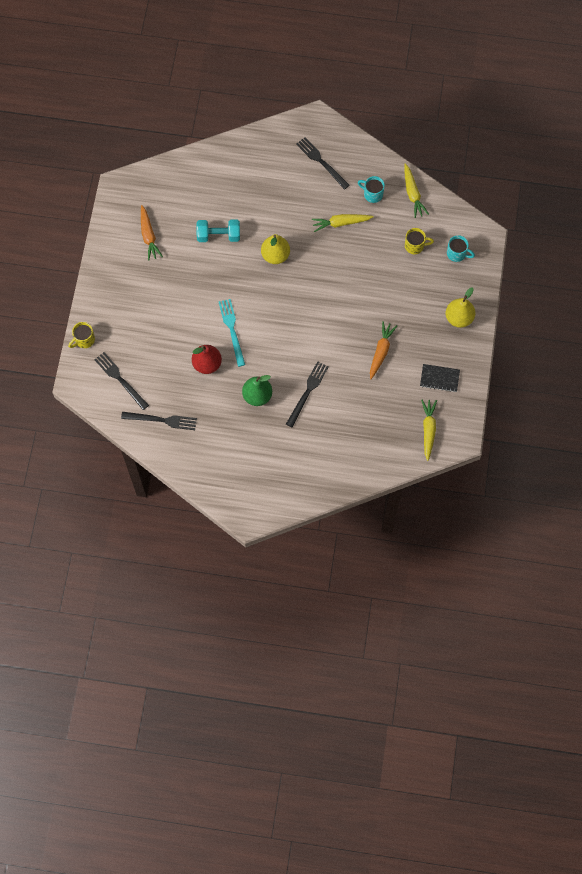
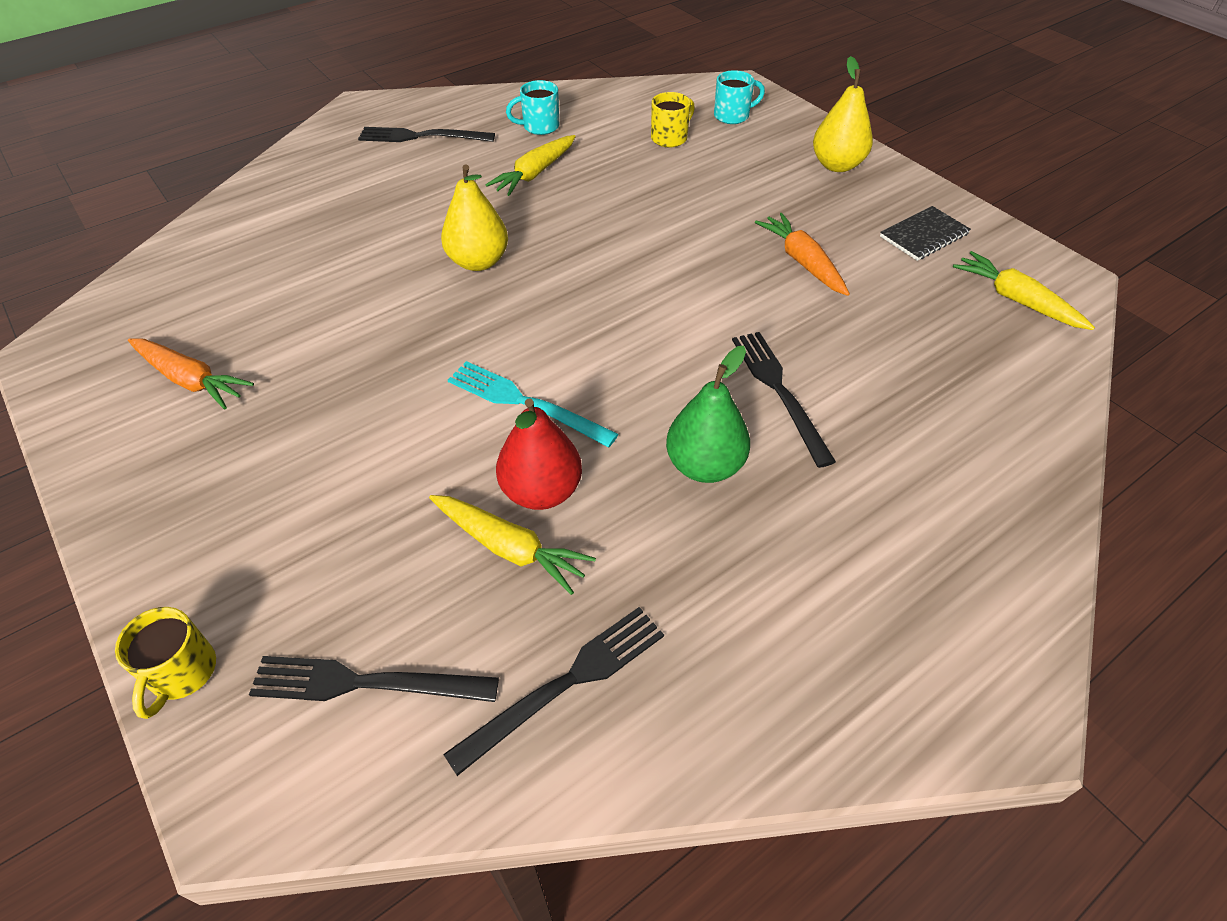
camera: 45 degrees left, 20 degrees down
(218, 235) = (342, 297): turquoise dumbbell -> none
(412, 194) = (593, 100): yellow carrot -> yellow carrot (509, 548)

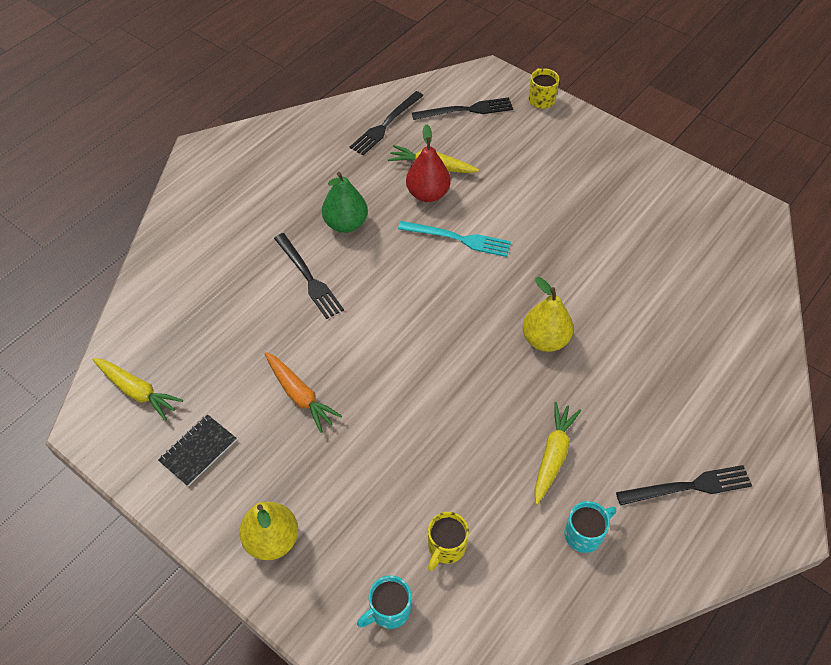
camera: 165 degrees right, 5 degrees up
(190, 380) = (658, 212): orange carrot -> none

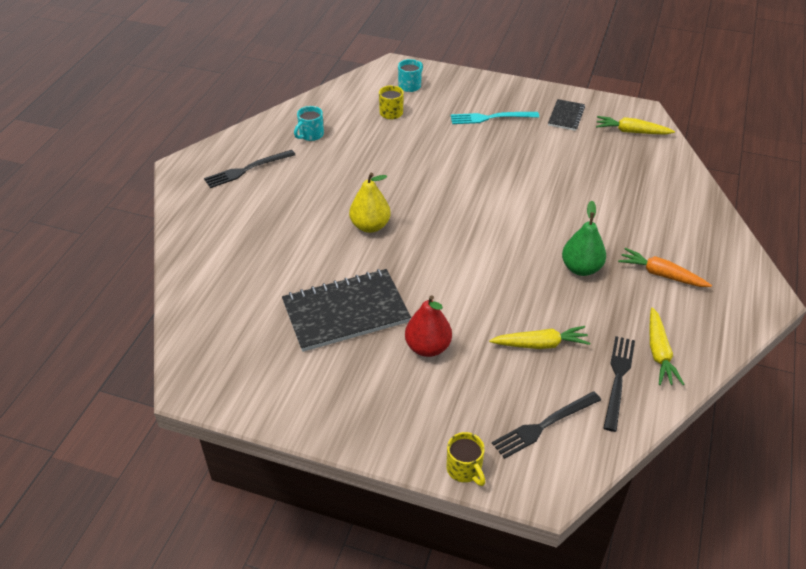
camera: 160 degrees right, 10 degrees down
(272, 540) = (491, 94): yellow pear -> none
(300, 395) = (526, 154): orange carrot -> orange carrot (661, 274)
(308, 278) = (578, 220): black fork -> none
(428, 194) = (527, 315): red pear -> red pear (428, 347)
(458, 239) = (476, 282): turquoise fork -> turquoise fork (491, 118)
(553, 455) = (341, 164): yellow carrot -> yellow carrot (659, 353)
(600, 244) = (346, 312): none -> black notebook

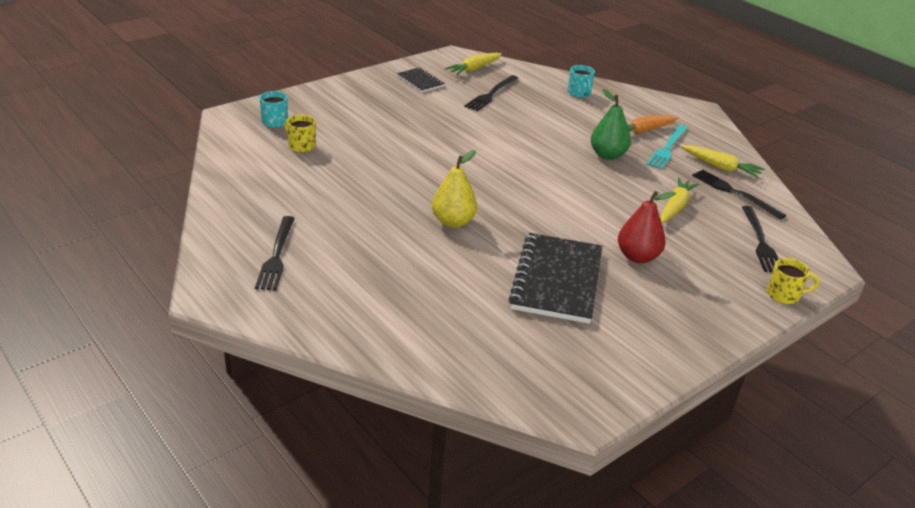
camera: 60 degrees left, 10 degrees down
(310, 135) = (272, 198): turquoise mug -> turquoise mug (579, 93)
(491, 118) = (378, 108): turquoise fork -> turquoise fork (667, 148)
(598, 160) = (491, 94): none -> black fork

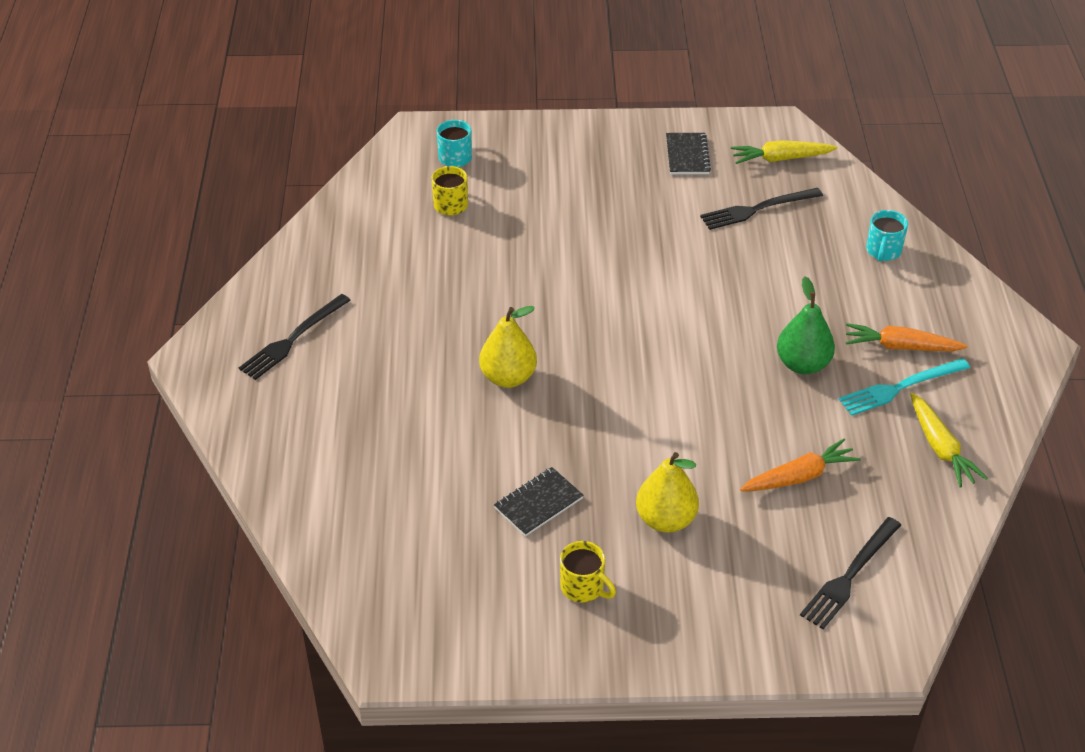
camera: 40 degrees right, 10 degrees up
(557, 280) = (538, 503): black notebook -> black notebook, size x0.50
(637, 257) = (665, 520): red pear -> yellow pear
(675, 207) = (799, 476): yellow carrot -> orange carrot
(734, 193) = (908, 493): black fork -> none
(784, 295) = (784, 656): yellow mug -> yellow mug (583, 587)

